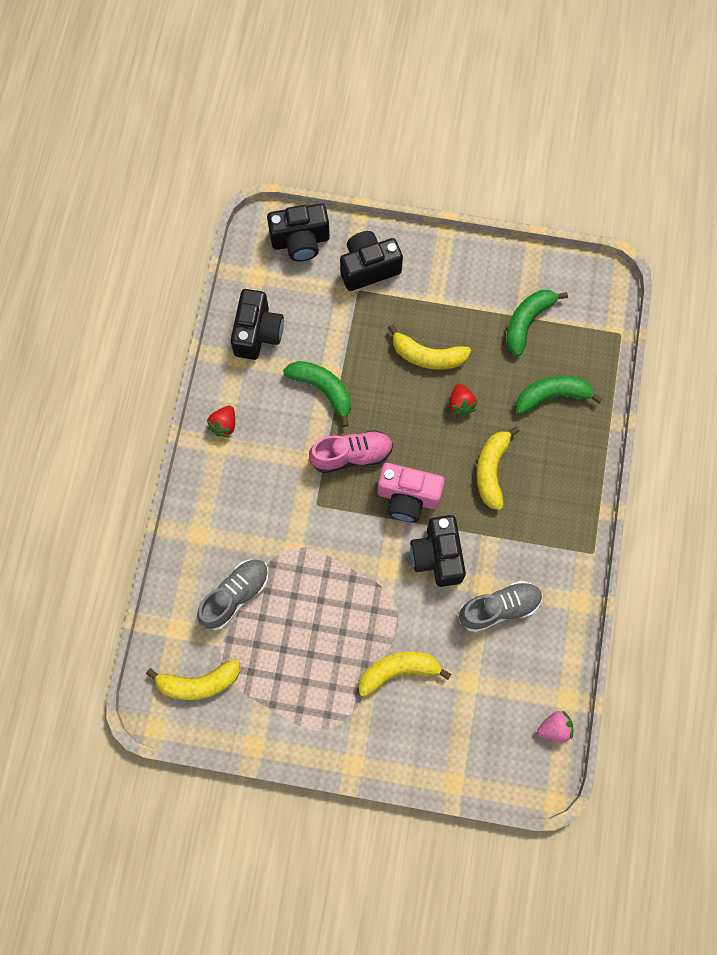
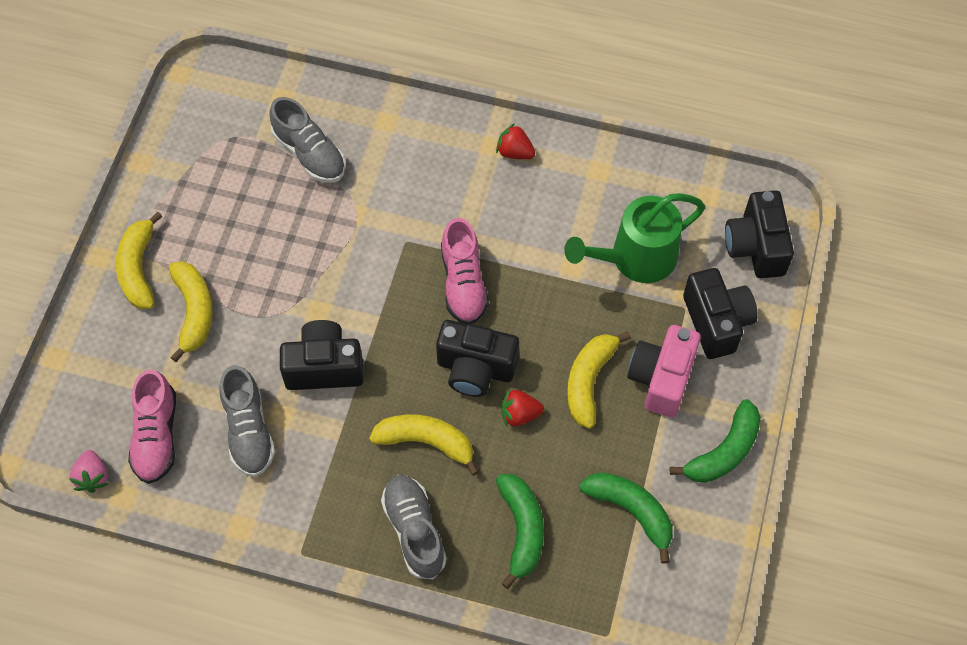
camera: 95 degrees right, 10 degrees down
(199, 683) = (219, 115): yellow banana -> yellow banana (139, 269)
(258, 333) = (630, 193): black camera -> black camera (475, 369)
(318, 328) = (634, 259): none -> green watering can
(322, 389) = (552, 258): green banana -> green banana (724, 451)
(408, 497) = (402, 341): pink camera -> pink camera (661, 378)
(513, 682) = (156, 436): none -> pink shoe
(563, 472) = (414, 530): none -> grey shoe

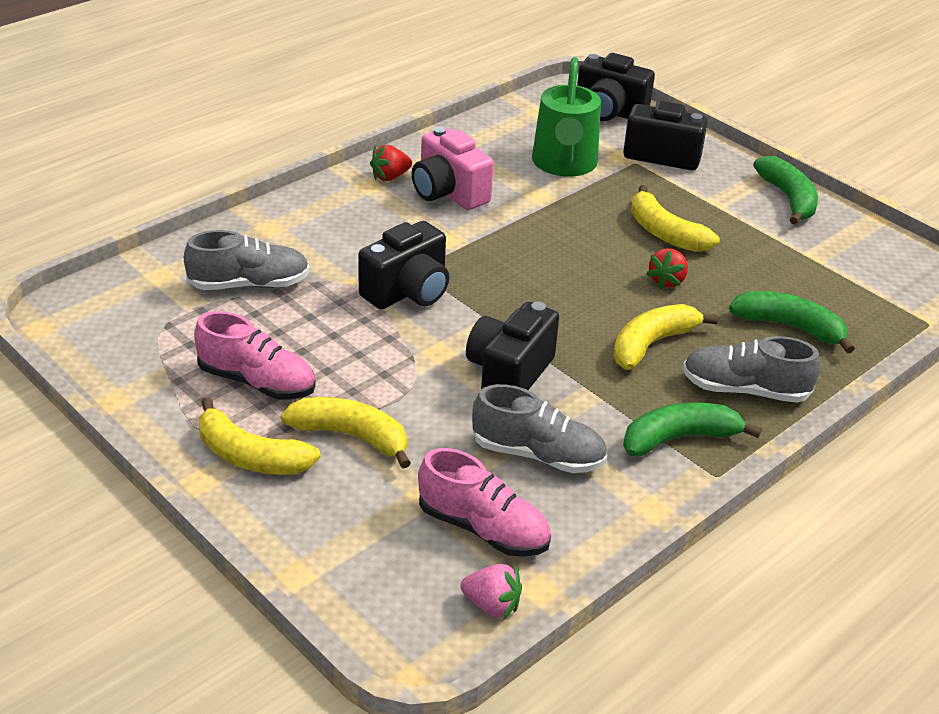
camera: 60 degrees left, 25 degrees down
(463, 283) = (498, 256): pink shoe -> pink shoe (257, 382)
(475, 369) = (597, 285): black camera -> black camera (408, 292)
(631, 511) = (812, 263): green banana -> green banana (679, 438)
(661, 378) = (694, 199): pink camera -> pink camera (448, 193)

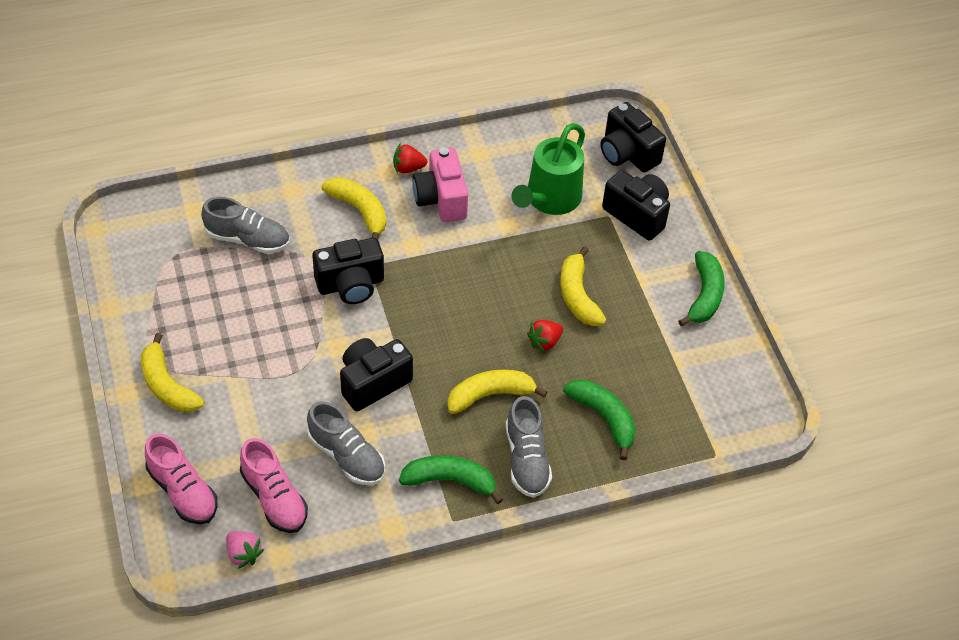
camera: 25 degrees right, 15 degrees up
(257, 382) = (205, 327): pink shoe -> pink shoe (183, 491)
(351, 436) = (238, 394): yellow banana -> yellow banana (359, 211)
(744, 390) = (526, 459): grey shoe -> grey shoe turned 135 degrees counterclockwise

